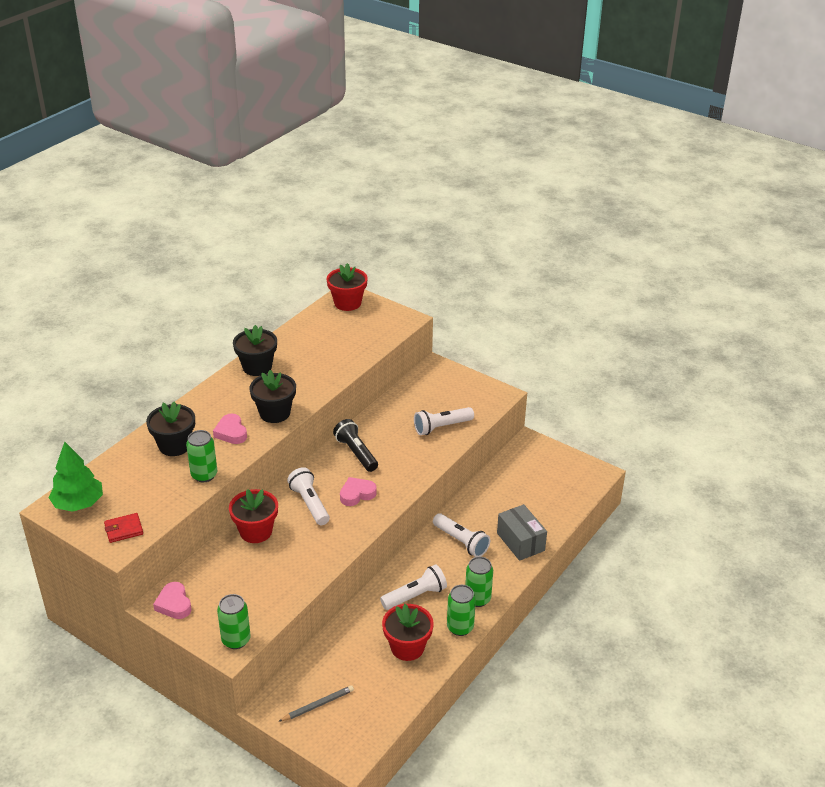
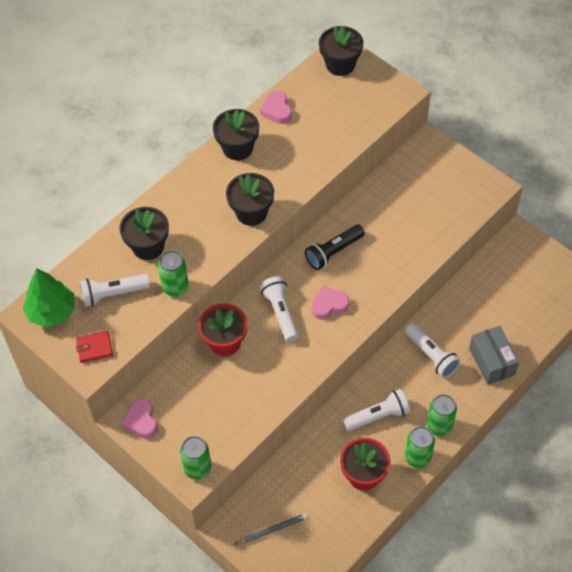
camera: 10 degrees right, 20 degrees up
(231, 432) = (205, 234): pink heart -> pink heart (277, 110)
(347, 303) = (340, 64): red flower pot -> black flower pot
(356, 453) = (333, 252): black flashlight -> black flashlight turned 105 degrees counterclockwise
(441, 427) = (425, 226): white flashlight -> white flashlight (113, 294)

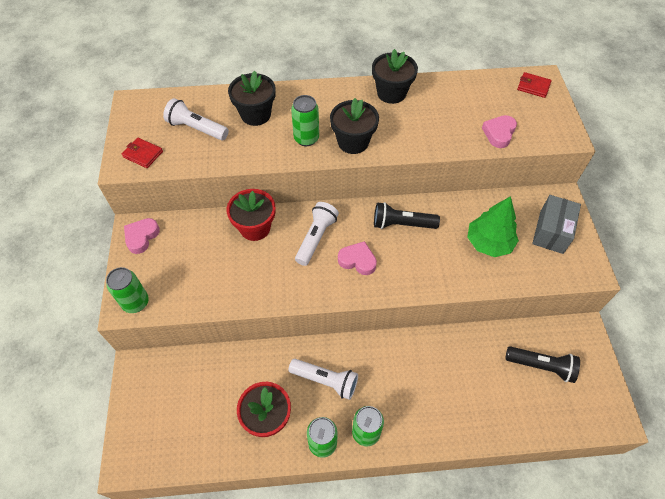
camera: 40 degrees right, 0 degrees up
(52, 311) = (148, 111): green tree -> green tree (489, 243)
(175, 287) = (241, 154): green can -> green can (306, 138)
(272, 530) = (160, 399): grey pencil -> none
(277, 110) = (449, 87): pink heart -> pink heart (499, 133)
(340, 64) = (533, 86): black flower pot -> red wallet
(431, 355) = (415, 368): white flashlight -> none
(492, 361) = (463, 417): grey box -> grey box (551, 232)
(511, 285) = (541, 366): none -> black flashlight

